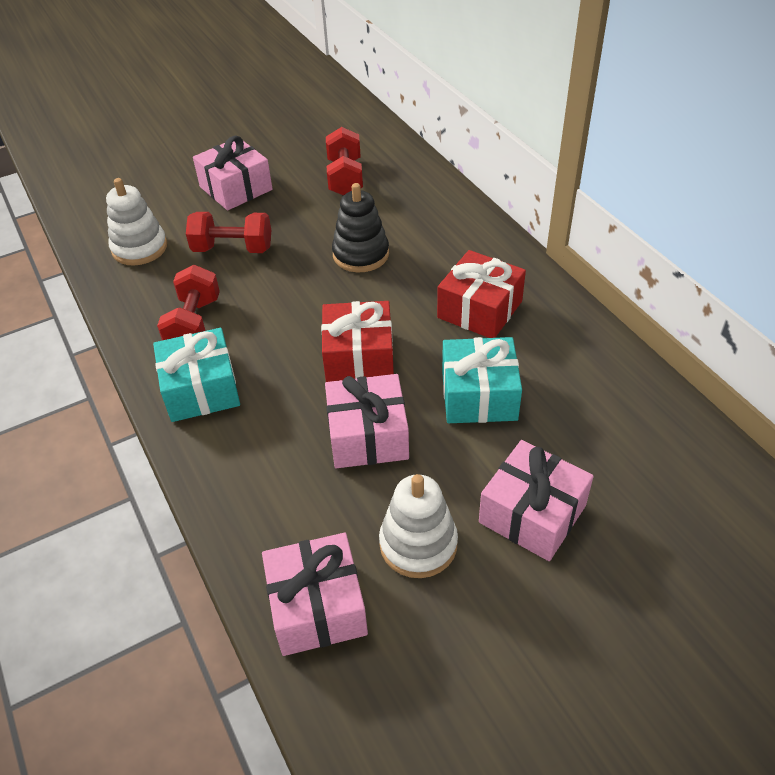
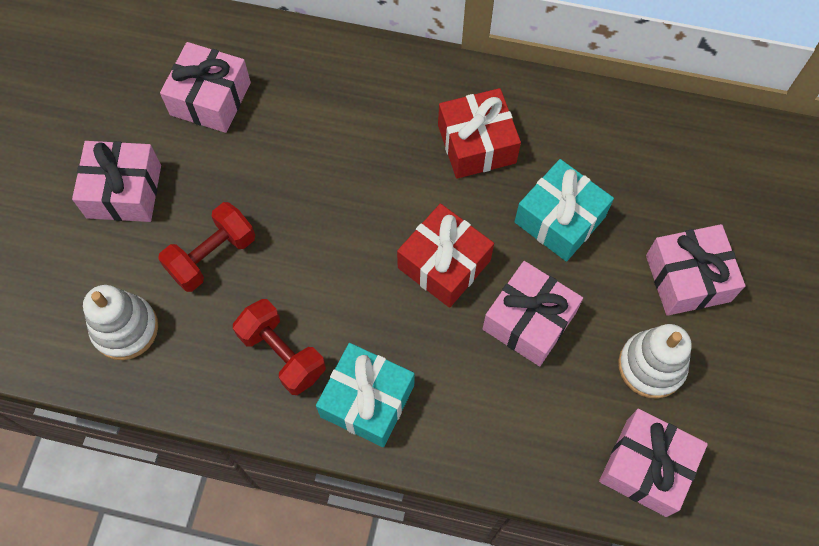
camera: 50 degrees left, 20 degrees up
(345, 178) = (210, 99): red dumbbell -> pink gift
(361, 254) = (327, 169): black stacking toy -> none

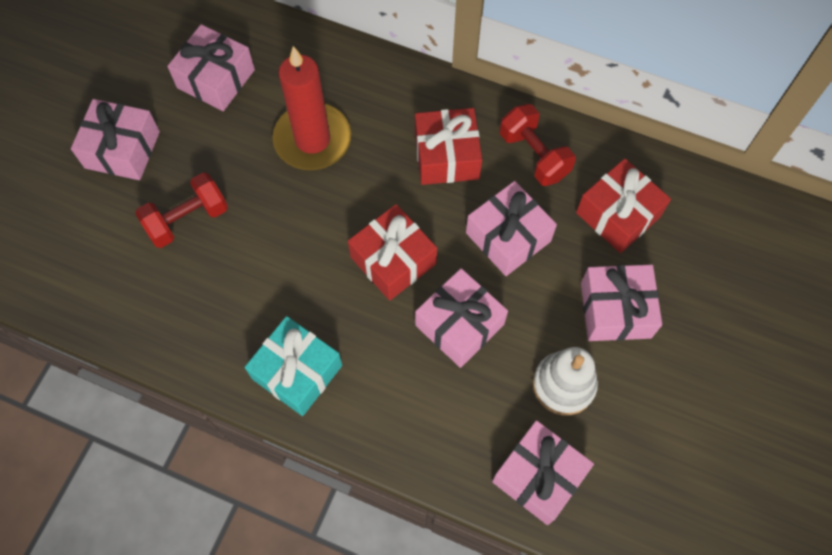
camera: 10 degrees right, 0 degrees up
(125, 329) = (97, 271): white stacking toy -> none
(282, 354) = (230, 317): red dumbbell -> red dumbbell (534, 155)
(330, 148) = (312, 140): none -> red candle
(559, 219) = (508, 237): turquoise gift -> pink gift
(668, 177) = (618, 214): none -> red gift

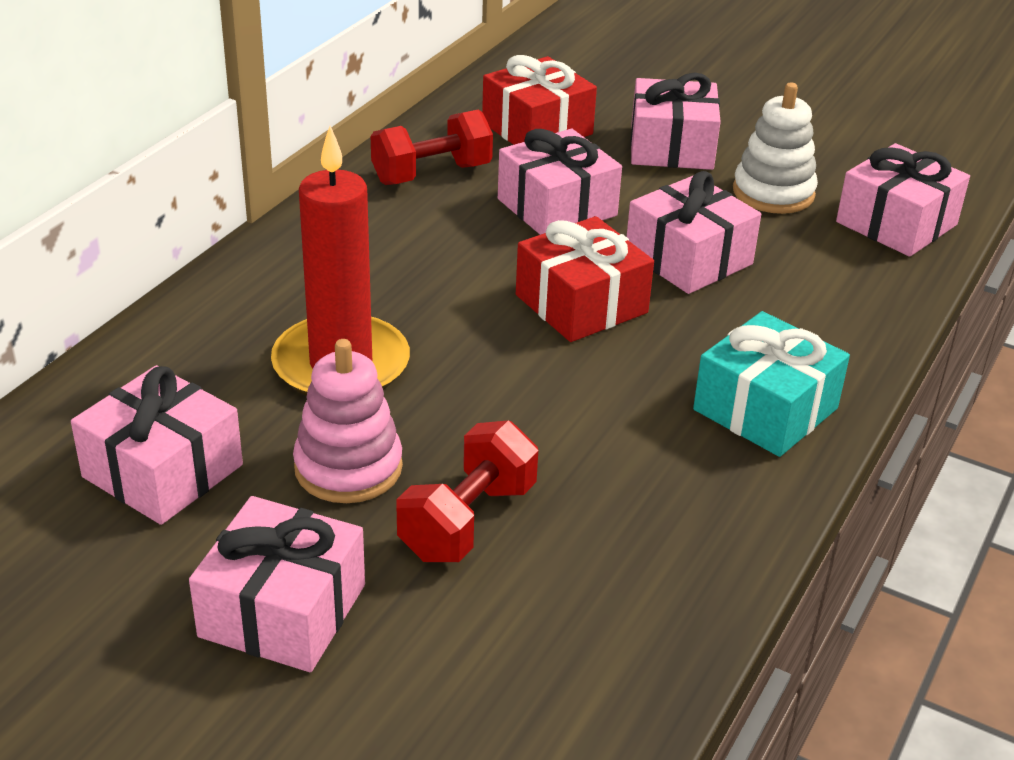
camera: 85 degrees left, 30 degrees down
(187, 219) = (467, 521): red dumbbell -> red dumbbell turned 60 degrees clockwise
(225, 158) = (348, 467): none -> pink stacking toy
(446, 156) = (412, 241): red gift -> none

